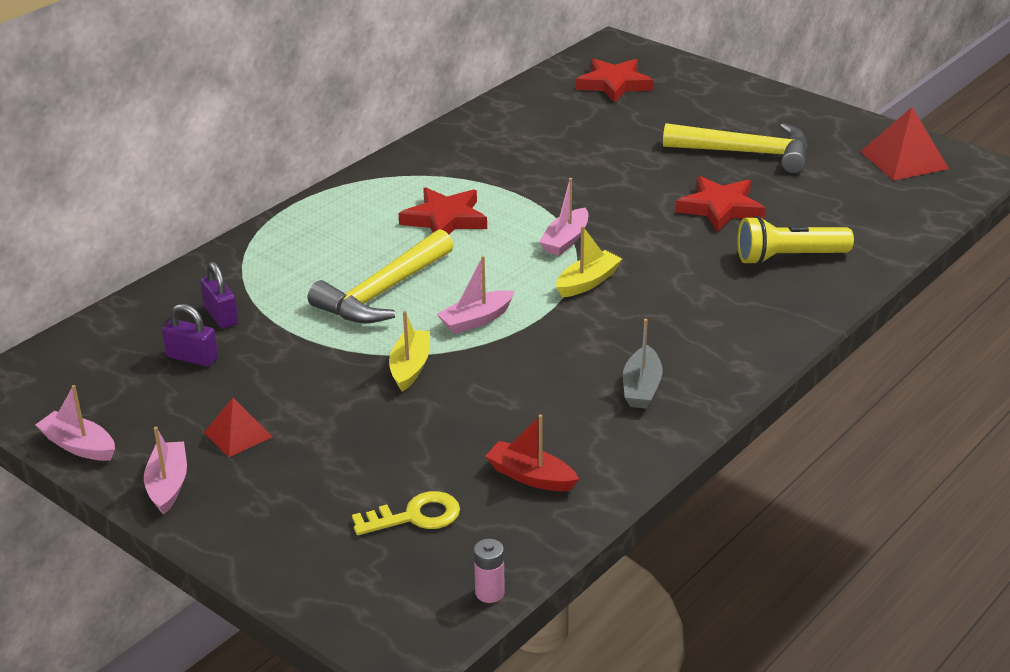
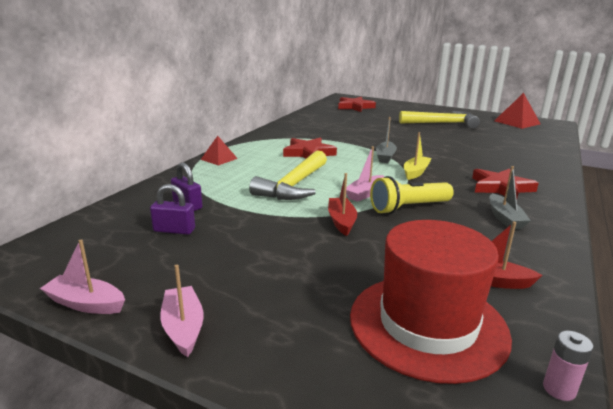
camera: 15 degrees left, 10 degrees down
(238, 434) = (233, 278): red pyramid -> red pyramid (219, 159)
(410, 367) = (341, 221): yellow boat -> red boat
(415, 516) = (427, 324): yellow key -> red hat
(565, 240) = (385, 157): pink boat -> grey boat
(720, 208) = (453, 141): red star -> red star (501, 188)
(789, 258) = (511, 156): yellow flashlight -> yellow flashlight (408, 208)

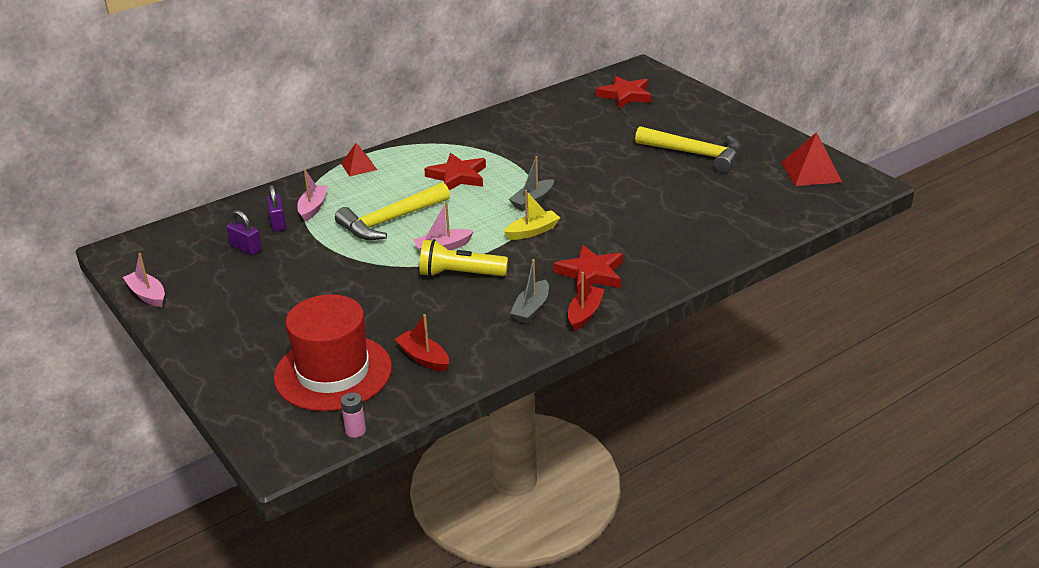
camera: 30 degrees right, 10 degrees up
(183, 327) = (188, 328): pink boat -> pink boat (313, 208)
(341, 221) = (382, 273): red boat -> red boat (585, 314)

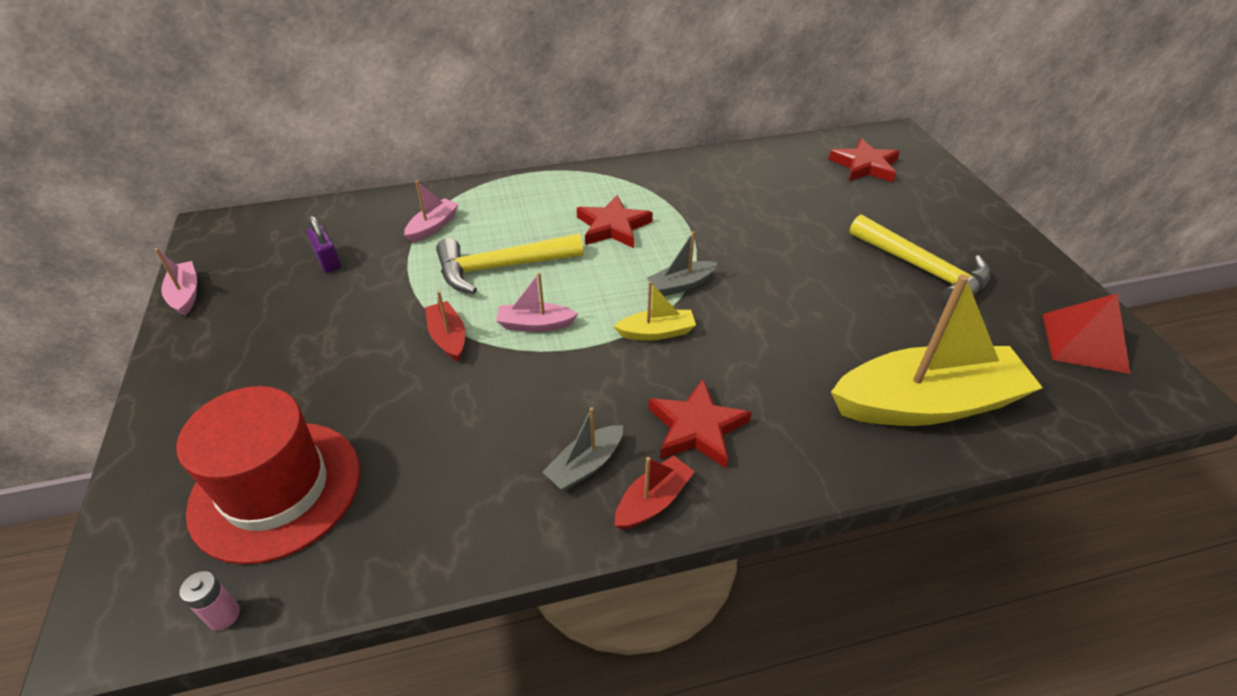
camera: 20 degrees right, 10 degrees up
(278, 223) = (384, 237): purple padlock -> none
(358, 166) = (515, 186): red pyramid -> none
(423, 358) = (398, 506): red boat -> red boat (448, 337)
(460, 274) = (530, 374): yellow flashlight -> none
(727, 226) = (926, 403): none -> yellow boat

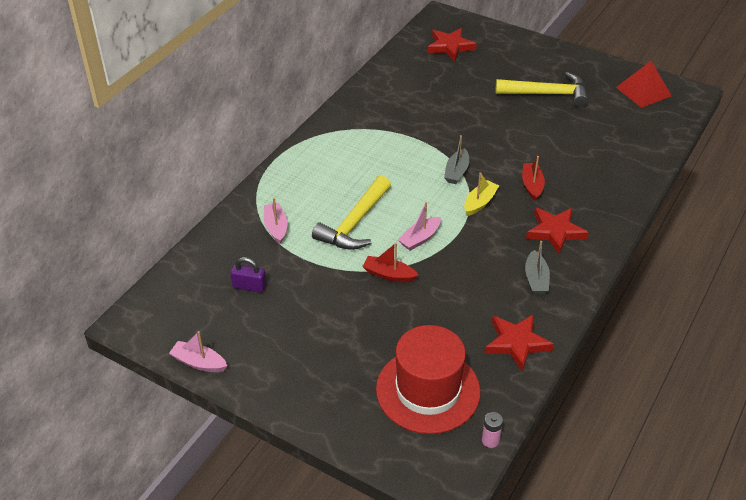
camera: 45 degrees left, 0 degrees up
(613, 227) = (376, 162): red star -> red star (516, 343)
(653, 501) = (579, 271): red boat -> red boat (532, 185)
(926, 403) = (621, 159): yellow boat -> none

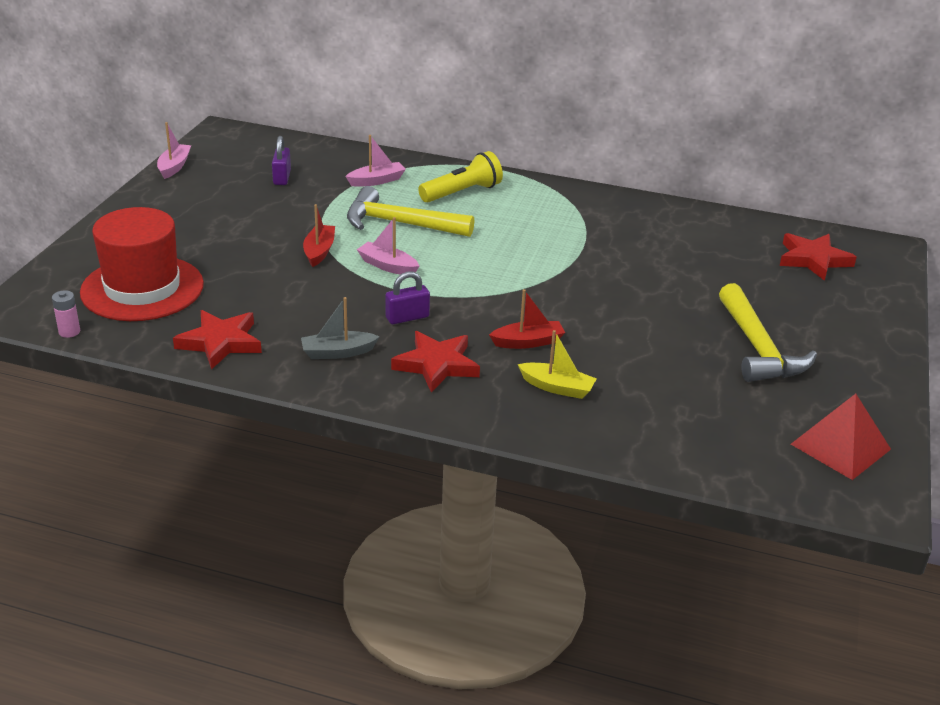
camera: 75 degrees right, 10 degrees down
(312, 182) = (462, 192): none -> yellow flashlight
(456, 172) = (527, 282): grey boat -> none
(480, 203) = (472, 303): yellow boat -> yellow boat (557, 387)
(494, 238) = (407, 317): none -> purple padlock

